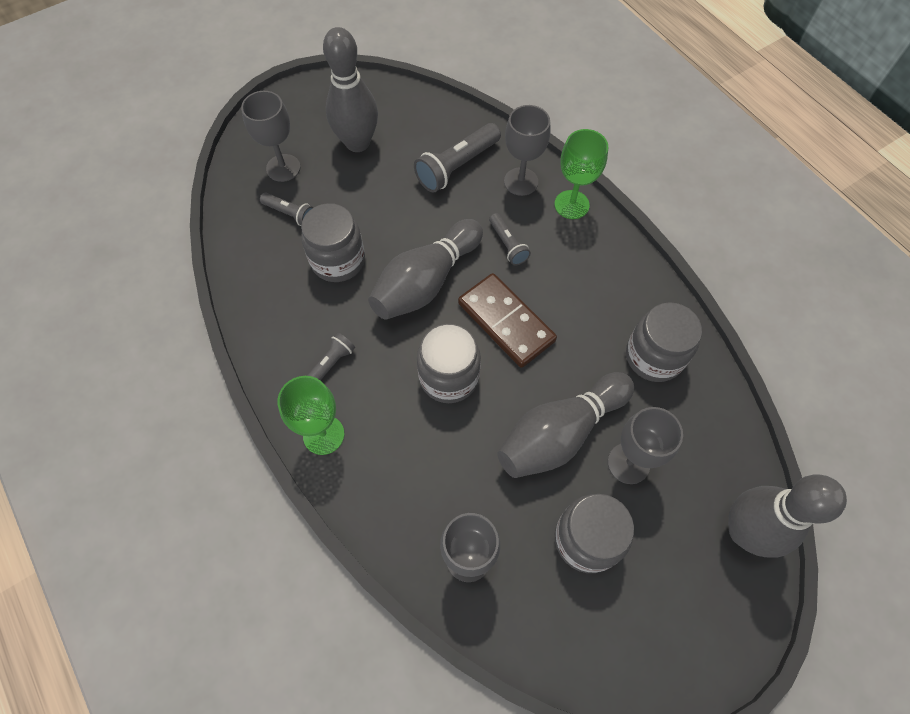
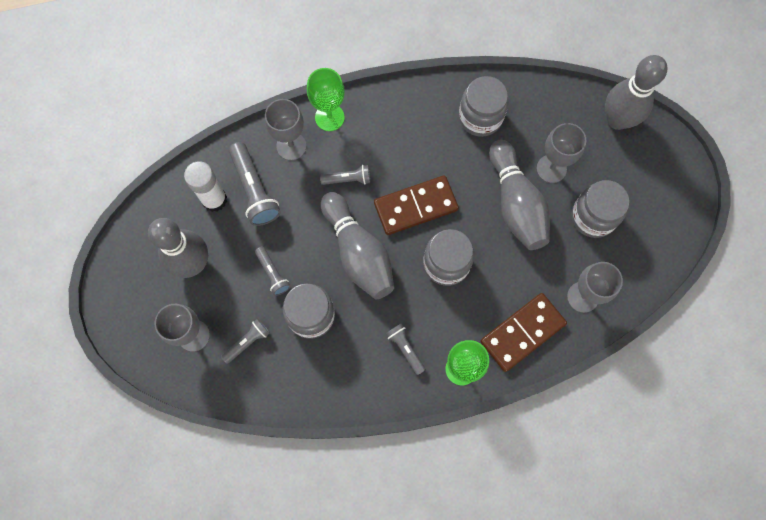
camera: 70 degrees left, 10 degrees up
(372, 212) = (273, 273): none -> grey flashlight
(392, 494) = (522, 333): none -> brown domino
(432, 137) = (214, 199): none -> white glue stick

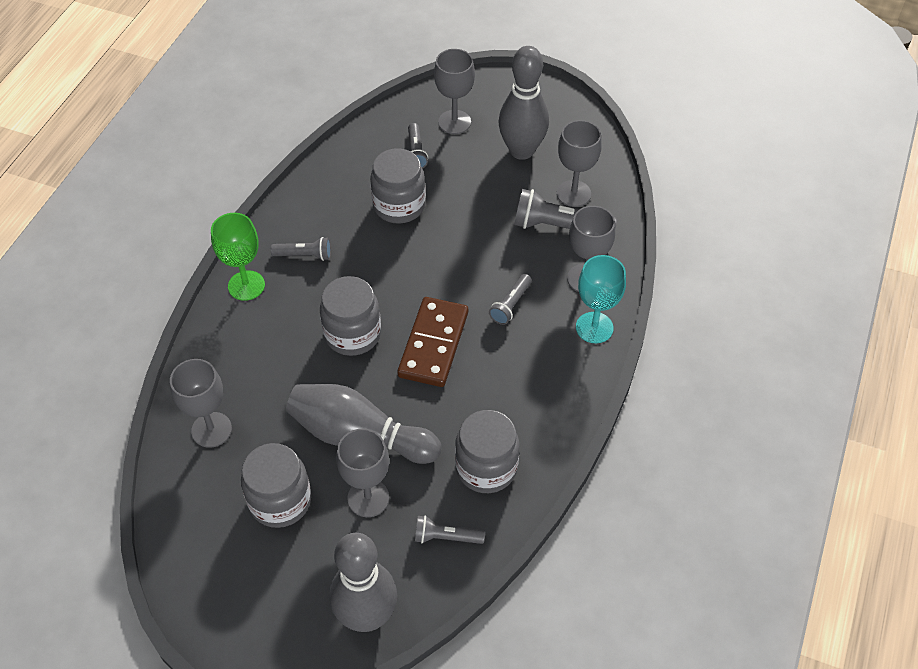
camera: 125 degrees right, 20 degrees down
(214, 199) = (573, 193): white glue stick -> grey goblet
(273, 273) = (463, 199): grey flashlight -> grey flashlight (446, 537)
(329, 117) = (594, 327): green goblet -> turquoise goblet
(358, 253) = (427, 271): grey bowling pin -> none
(522, 333) = (229, 354): brown domino -> none

